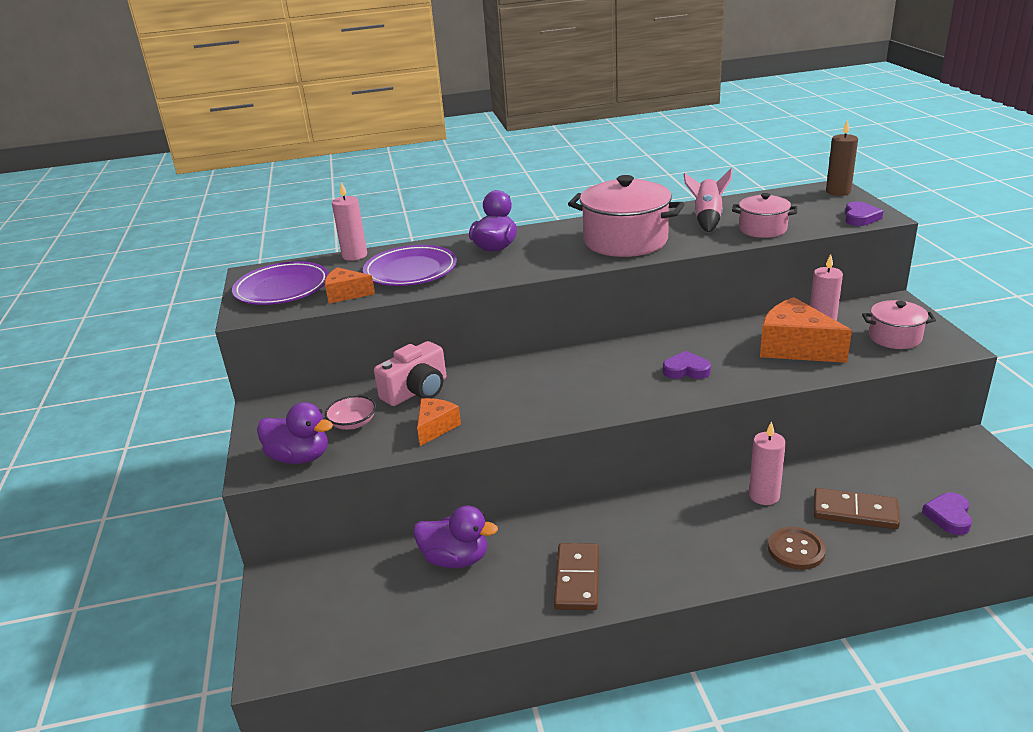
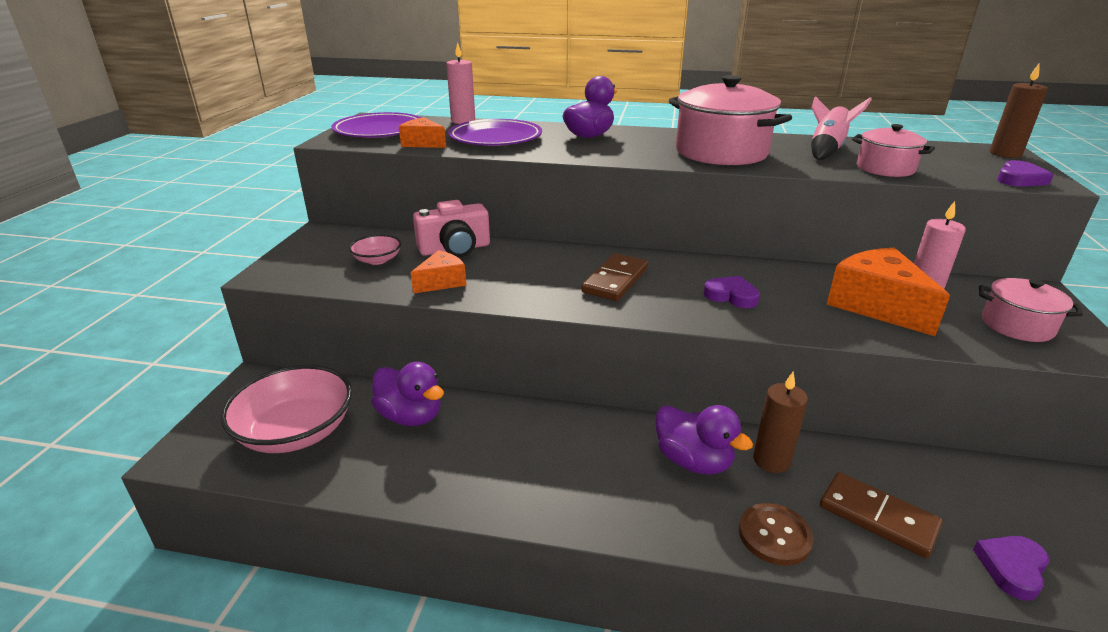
camera: 20 degrees right, 0 degrees up
(299, 457) = (308, 274): purple duck -> purple duck (693, 461)
(362, 607) = (296, 431): none -> pink bowl
(577, 579) = (507, 477): brown domino -> brown domino (615, 280)
(764, 496) = (771, 460): pink candle -> brown candle

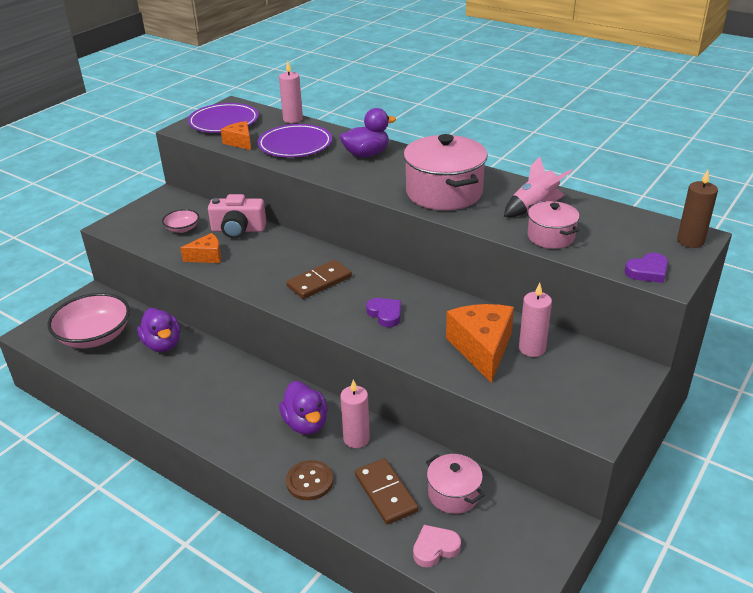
camera: 25 degrees right, 5 degrees up
(771, 460) = (356, 439): brown candle -> pink candle
(1011, 568) = (435, 548): purple heart -> pink heart
(1017, 326) = (567, 392): pink pot -> pink pot (453, 494)

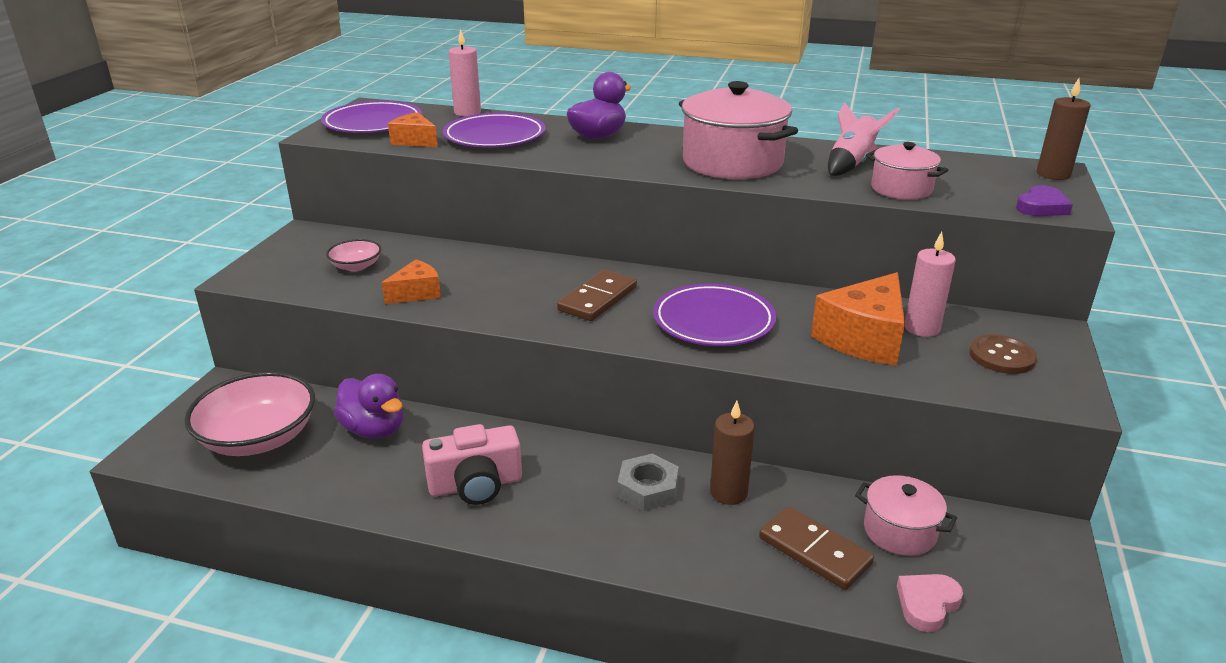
camera: 20 degrees left, 5 degrees down
(238, 230) = (440, 257): pink camera -> pink camera (475, 485)
(306, 424) = (648, 488): purple duck -> grey nut
(309, 481) = (703, 560): brown button -> brown button (1001, 356)
(356, 439) = (728, 493): pink candle -> brown candle
(385, 314) = (713, 321): purple heart -> purple plate
(482, 349) = (864, 338): orange cheese -> orange cheese turned 120 degrees counterclockwise

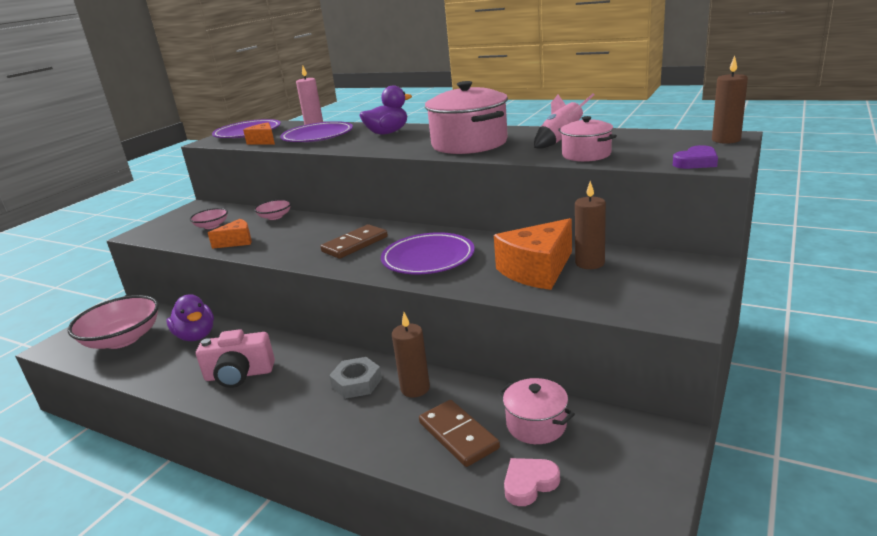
camera: 15 degrees right, 5 degrees down
(446, 253) = (275, 217): none -> pink bowl
(921, 328) = (590, 263): pink candle -> brown candle
(1001, 356) = (645, 284): brown button -> none

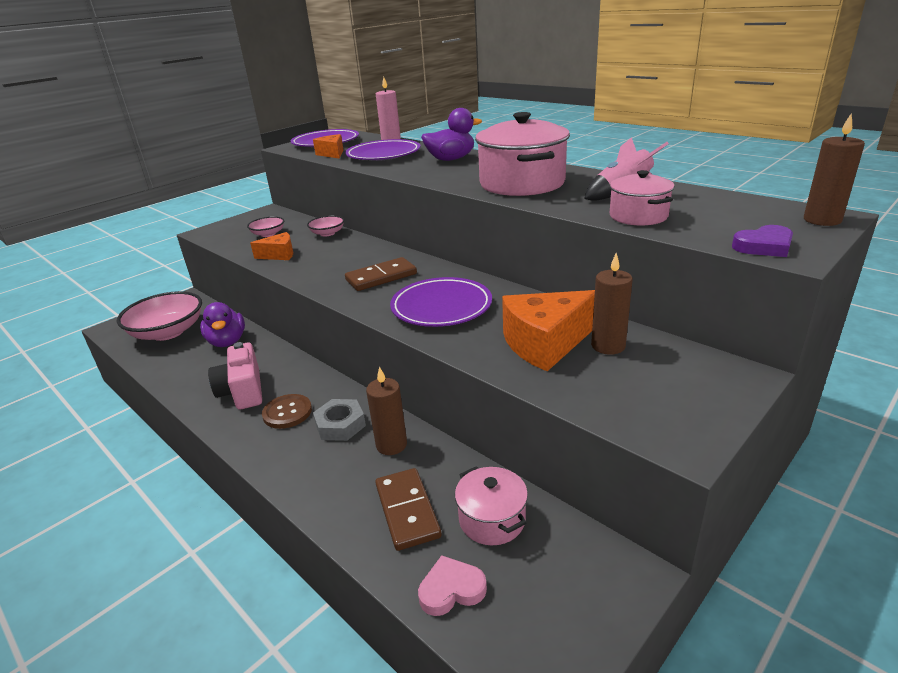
camera: 15 degrees right, 5 degrees up
(239, 375) = (242, 391): pink camera -> pink camera turned 60 degrees clockwise
(297, 383) = (287, 412): none -> brown button

